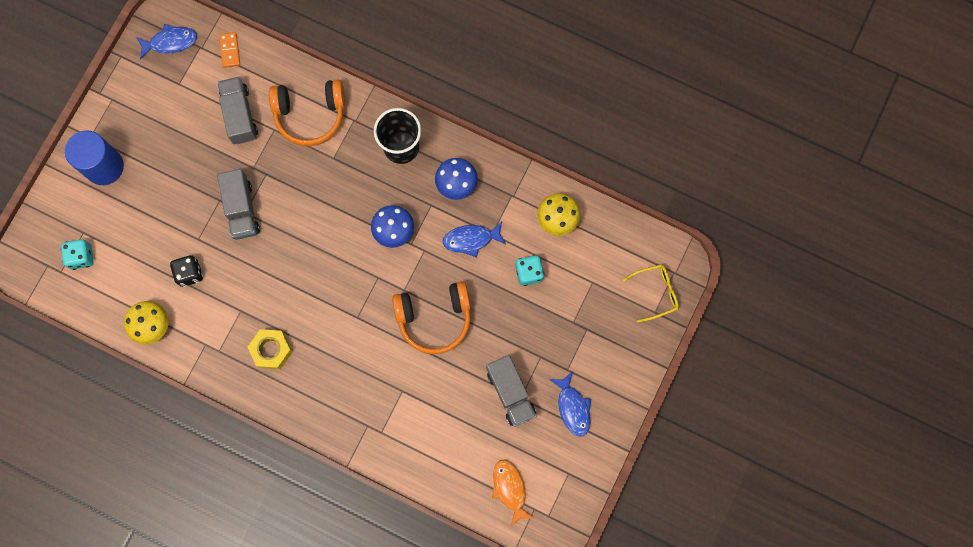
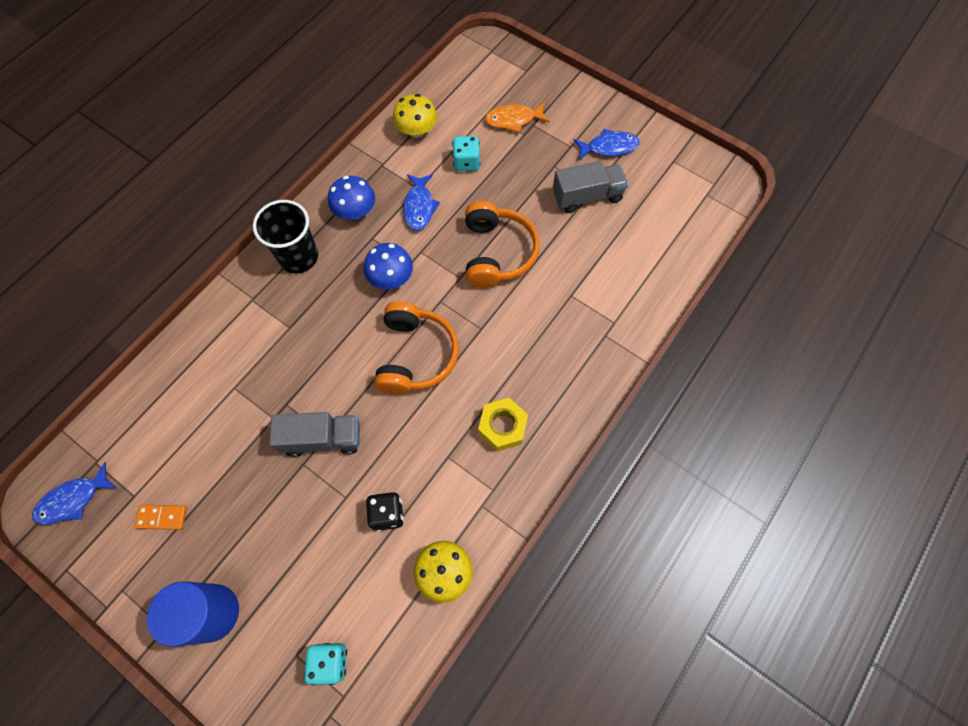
camera: 80 degrees left, 10 degrees down
(170, 42) = (73, 499): blue fish -> blue fish turned 120 degrees counterclockwise
(230, 50) = (114, 426): orange domino -> orange domino (162, 517)
(240, 115) = (202, 425): grey truck -> none
(310, 115) = (229, 345): orange headphones -> orange headphones (415, 355)
(510, 489) = (685, 212): orange fish -> orange fish (513, 120)
(656, 292) = (507, 67): yellow glasses -> none

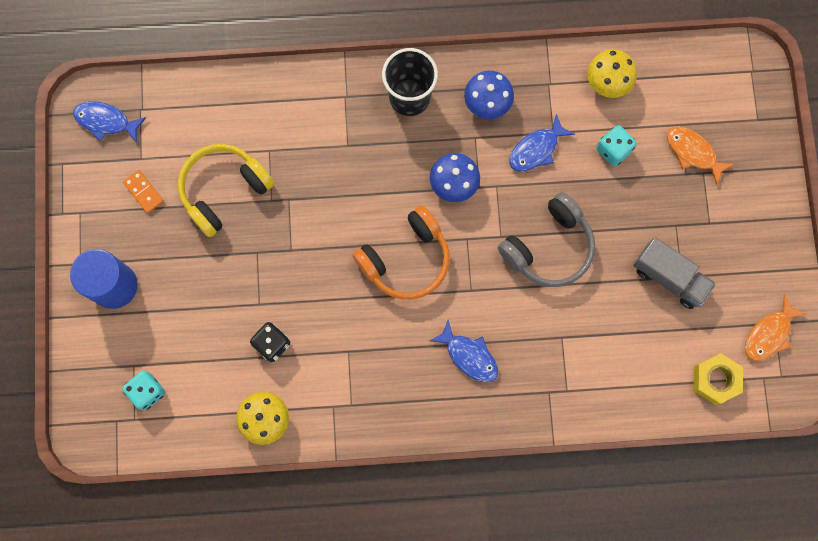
camera: 50 degrees right, 10 degrees up
(228, 449) = (224, 190): none -> yellow headphones
(322, 438) = (286, 249): grey truck -> none
(497, 253) = (548, 247): orange headphones -> grey headphones
(502, 427) = (405, 373): yellow nut -> yellow nut (715, 380)
(609, 147) = (738, 257): blue fish -> blue fish (469, 356)
(678, 169) = (769, 334): none -> orange fish

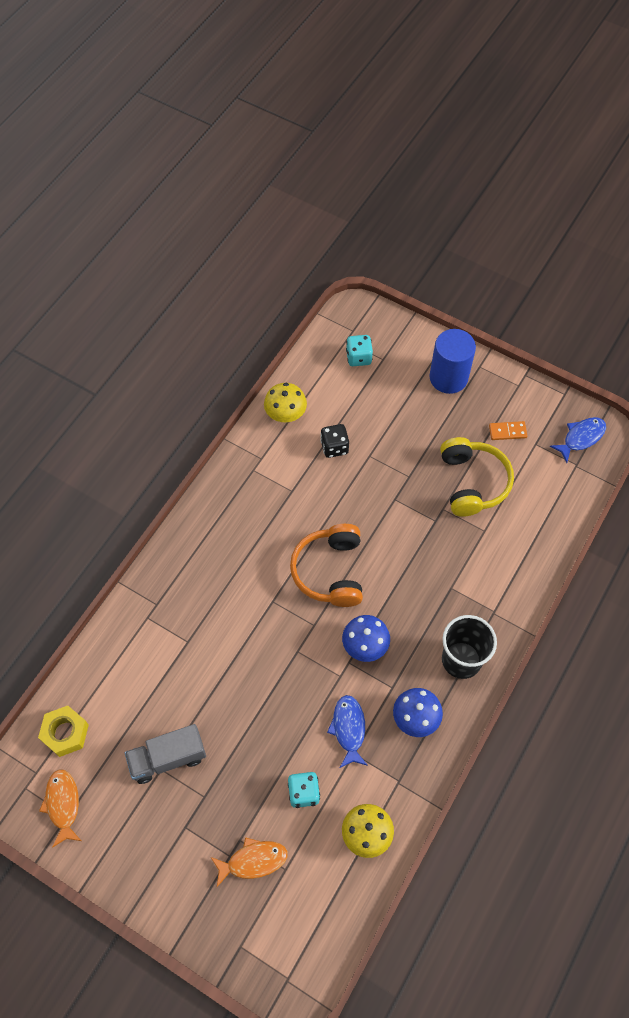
camera: 125 degrees right, 15 degrees down
(469, 356) = (226, 567): blue fish -> none
(548, 247) = (262, 681): grey headphones -> none

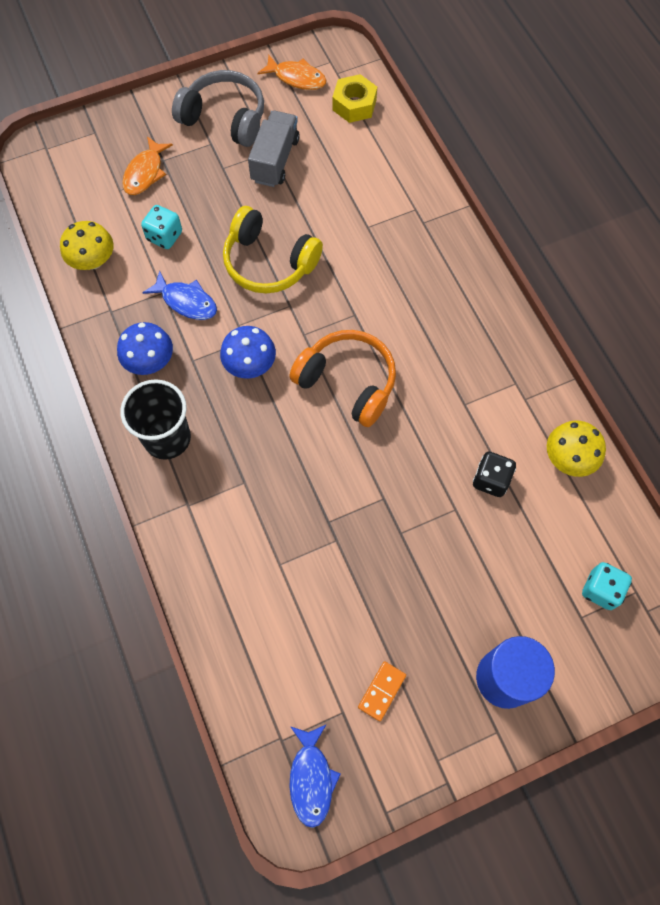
camera: 125 degrees right, 5 degrees up
(149, 835) = (225, 118): none -> grey headphones
(472, 482) = (345, 596): yellow headphones -> yellow headphones (269, 262)

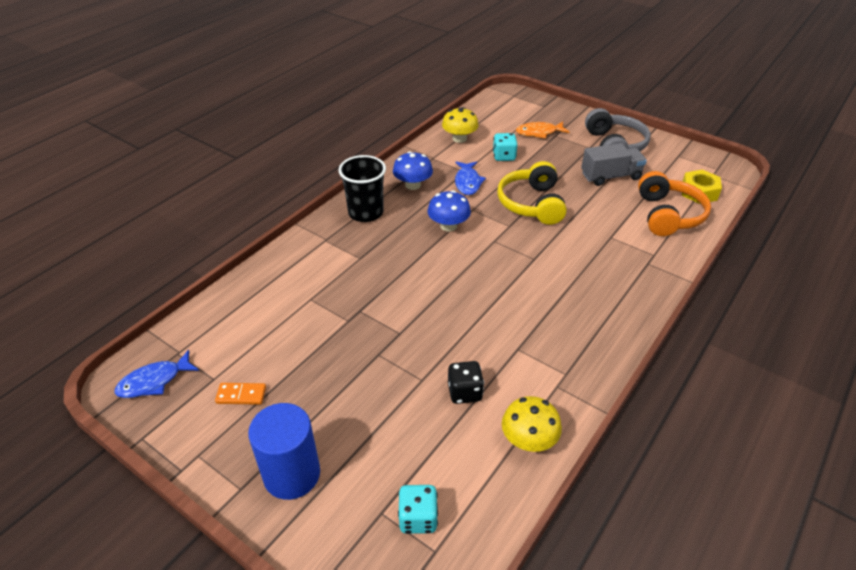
camera: 60 degrees right, 25 degrees down
(296, 78) = (684, 160): orange fish -> none
(347, 382) = (477, 276): orange headphones -> orange headphones (668, 215)

